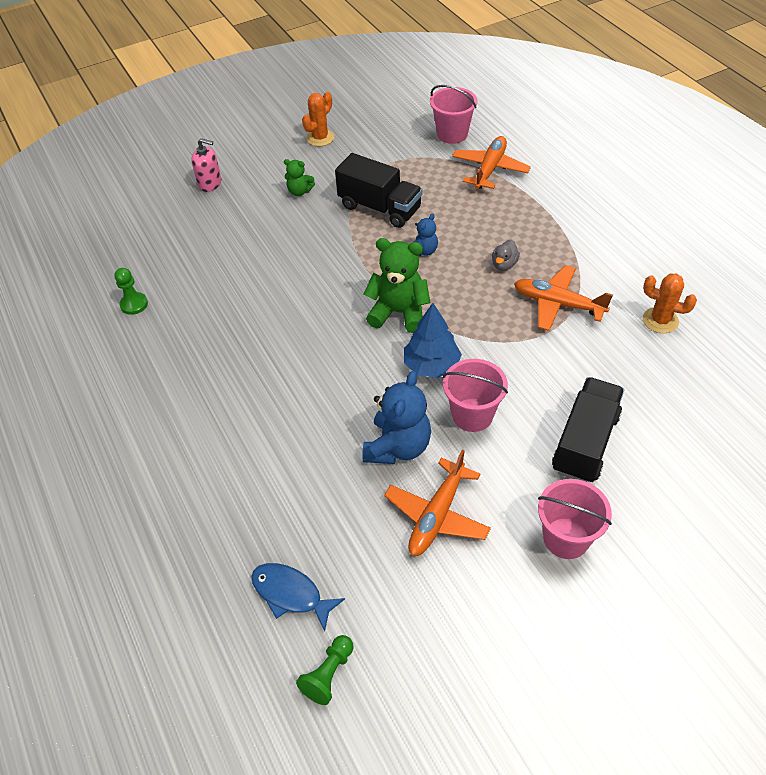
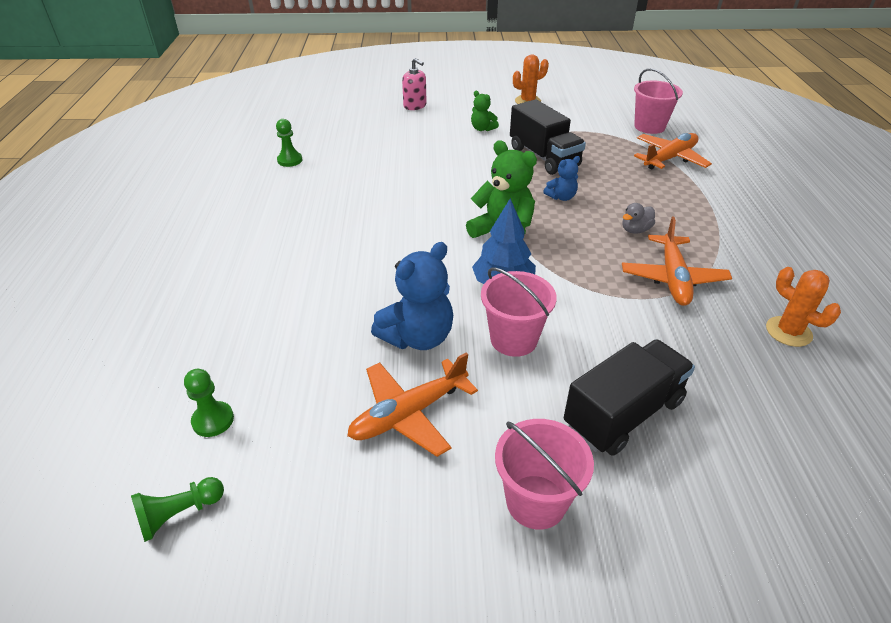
camera: 25 degrees right, 10 degrees down
(291, 594) = (213, 420): blue fish -> green pawn
(557, 304) = (672, 278): orange plane -> orange plane turned 135 degrees counterclockwise

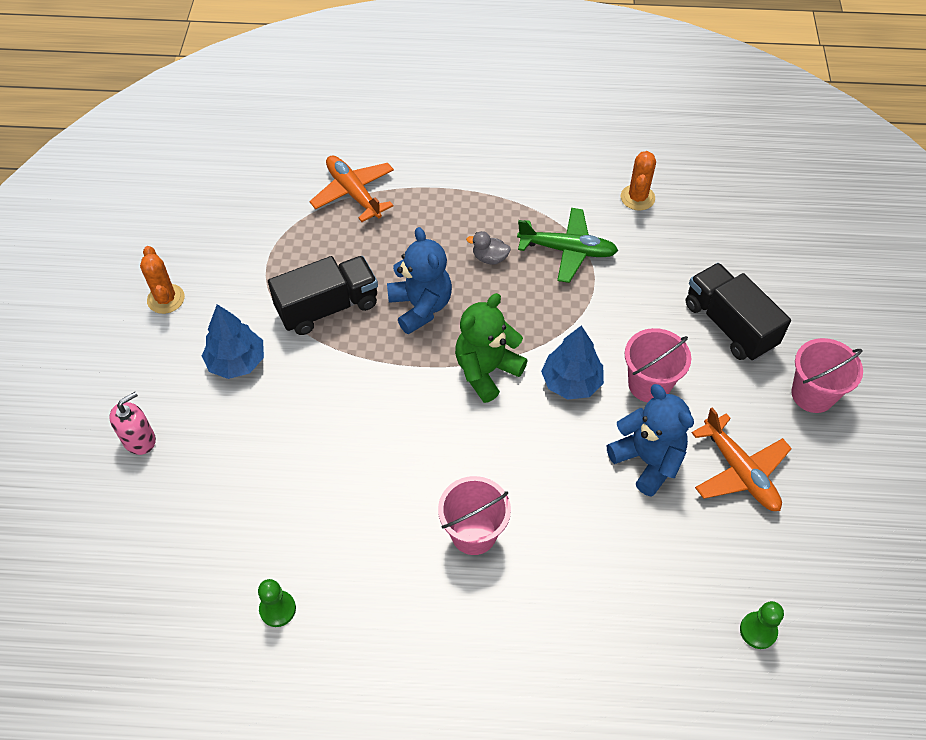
camera: 85 degrees left, 15 degrees up
(179, 514) = (853, 640): green pawn -> none
(482, 129) = (237, 362): green teddy bear -> blue tree
(561, 197) = (420, 307): blue teddy bear -> blue teddy bear, size x1.87
(635, 230) = (489, 258): grey duck -> grey duck turned 135 degrees clockwise
(649, 127) = (274, 190): pink bucket -> pink bucket (473, 533)
(672, 278) = (567, 250): orange plane -> green plane
(788, 332) = (637, 198): orange cactus -> orange cactus turned 45 degrees counterclockwise

